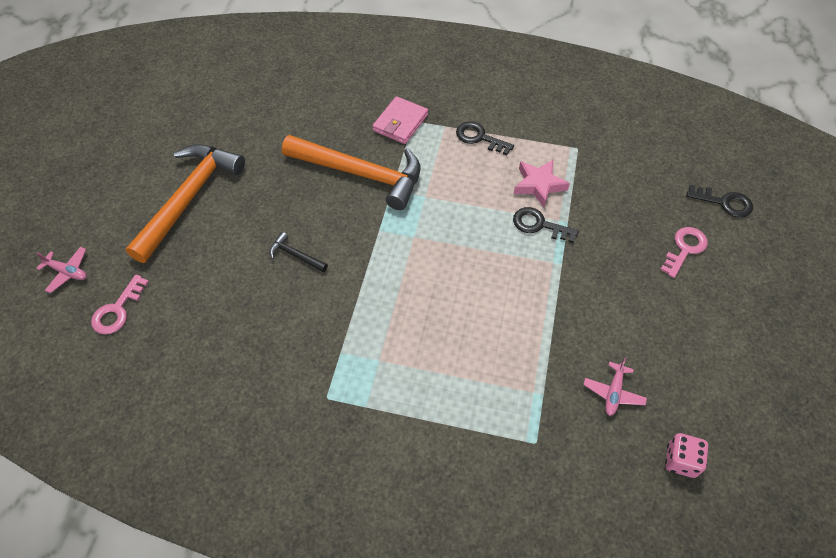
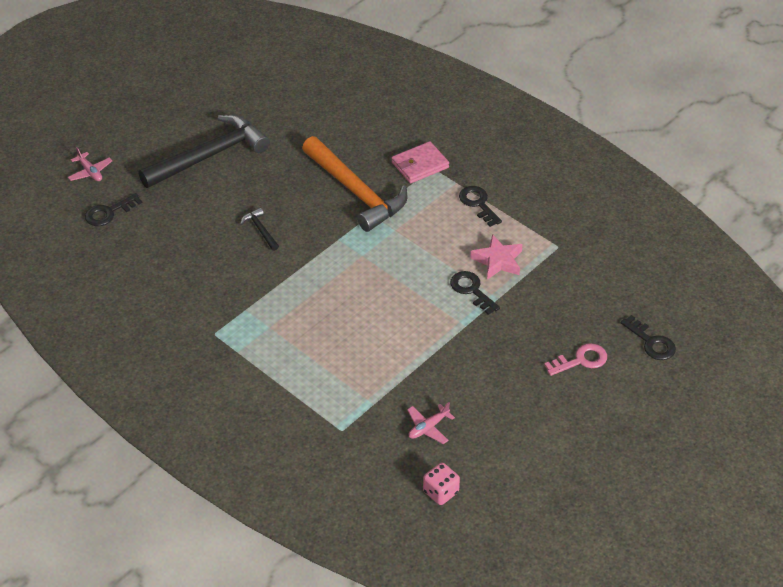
camera: 30 degrees right, 10 degrees down
(117, 310) = (109, 212): pink key -> black key
(189, 198) = (209, 155): orange hammer -> black hammer

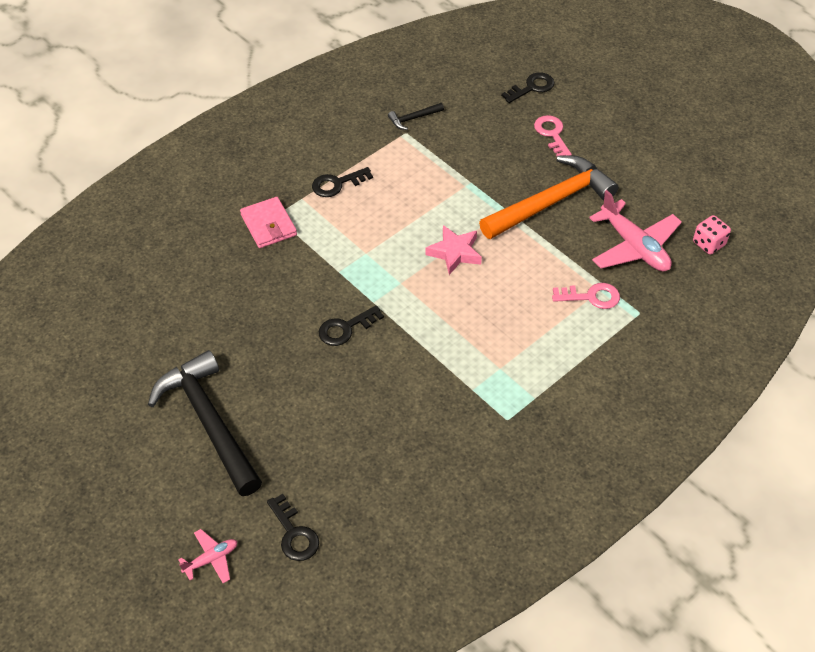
camera: 85 degrees left, 5 degrees up
(260, 230) = (349, 372): black hammer -> black hammer (413, 118)
(356, 192) = (301, 282): orange hammer -> orange hammer (551, 202)
(358, 392) = (591, 297): none -> pink key
(428, 427) = (634, 246): pink plane -> pink plane, size x1.98
(471, 290) = (459, 200): black key -> black key (345, 328)
(498, 261) = (421, 177): pink star -> pink star (455, 252)

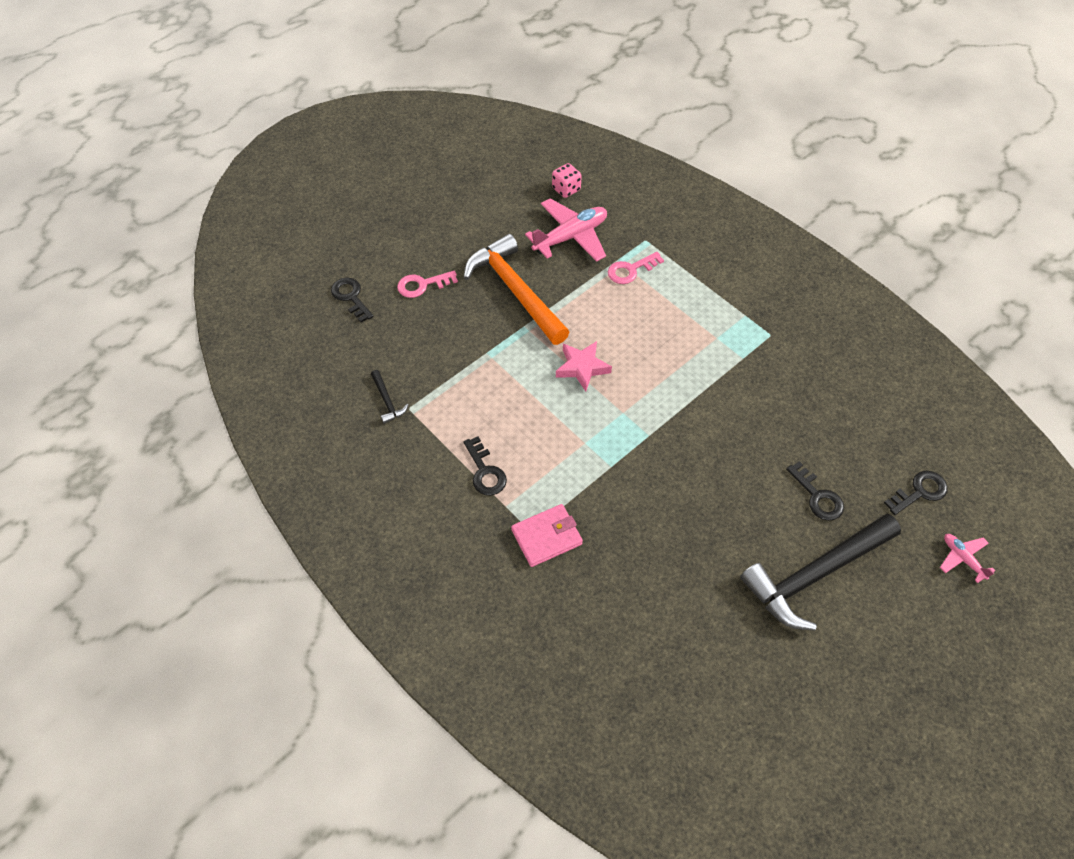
camera: 90 degrees left, 5 degrees up
(345, 328) = (684, 458): black key -> black key (817, 496)
(591, 297) = (630, 270): pink key -> pink key turned 120 degrees counterclockwise

